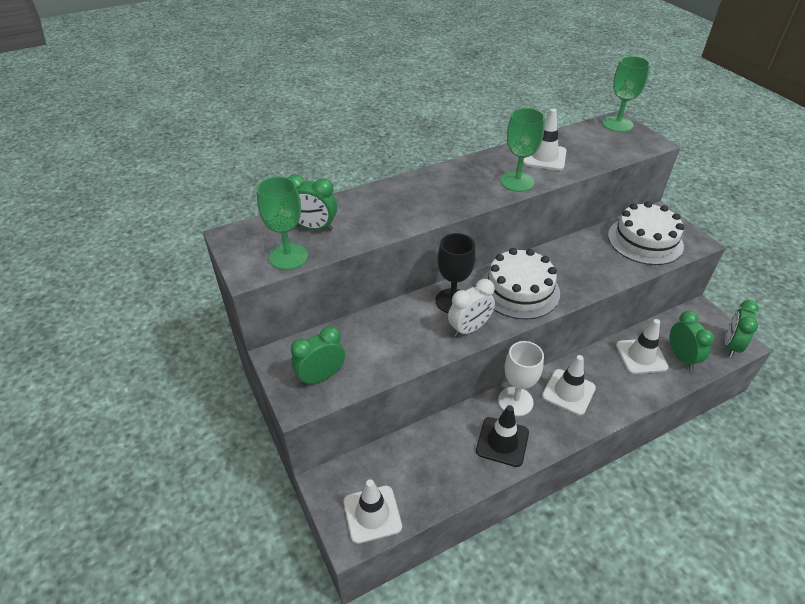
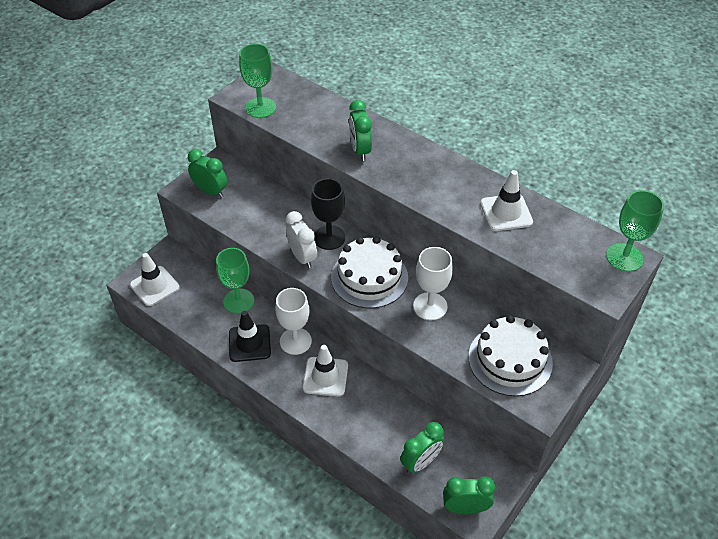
camera: 65 degrees right, 5 degrees up
(314, 227) = (301, 107): green clock -> green clock (360, 150)
(469, 329) = (302, 257): white clock -> white clock turned 150 degrees counterclockwise
(517, 182) = (447, 204): green goblet -> green goblet (238, 301)
(571, 264) = (430, 306): none -> white goblet
(641, 356) = (402, 426): white traffic cone -> none

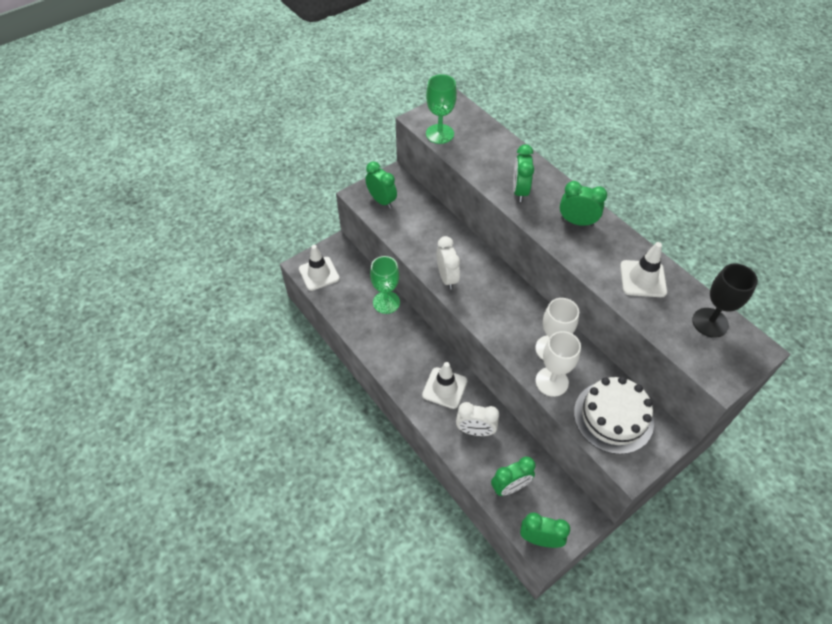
camera: 15 degrees right, 5 degrees up
(249, 343) = (386, 342): black traffic cone -> none
(295, 341) = (426, 349): white goblet -> white goblet (551, 382)
(329, 237) = (475, 264): black goblet -> black goblet (710, 322)
(369, 277) = (502, 309): white cake -> none
(369, 413) = (475, 431): none -> white clock
(426, 170) = (577, 222): none -> green clock
(624, 257) = (749, 348): green goblet -> none

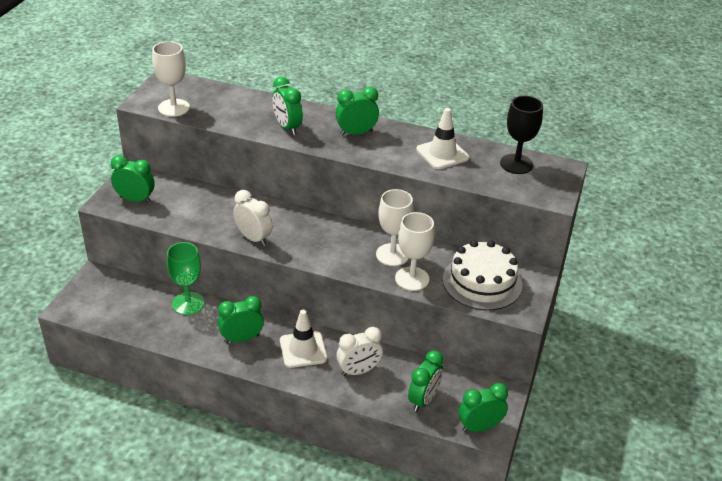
camera: 35 degrees left, 15 degrees down
(319, 274) = (93, 308): white traffic cone -> none
(405, 354) = (241, 339): none -> green clock
(439, 134) = (174, 108): green goblet -> white goblet

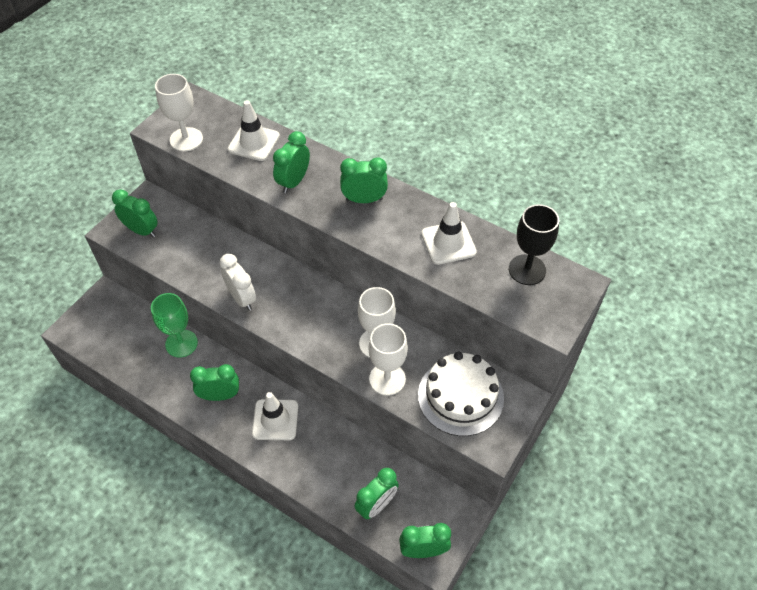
camera: 15 degrees right, 15 degrees up
(239, 104) = (254, 142): none -> white traffic cone
(287, 127) = (293, 182): green clock -> green clock turned 45 degrees clockwise
(358, 371) = (322, 456): white clock -> none

